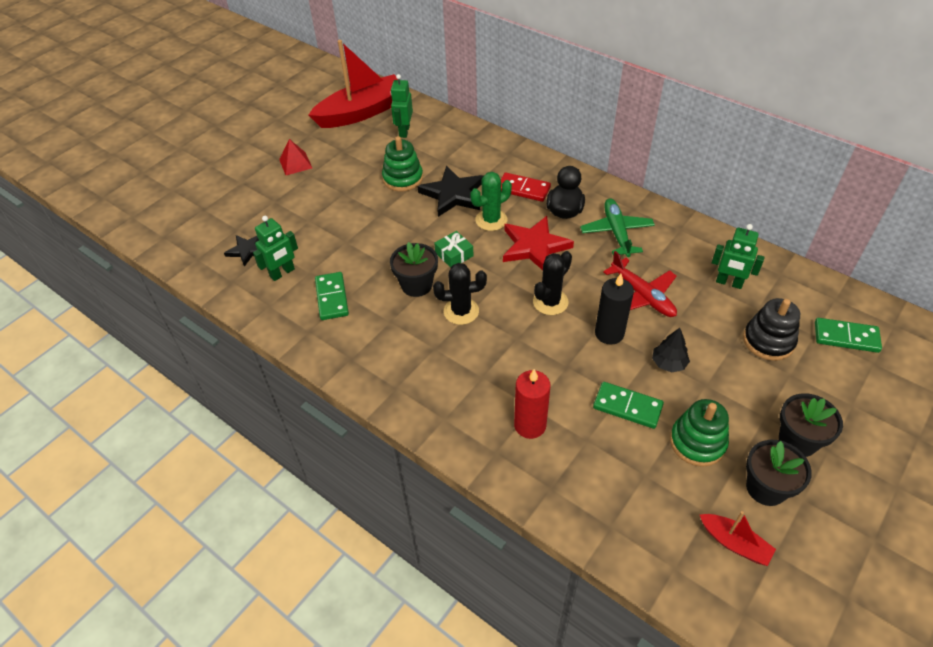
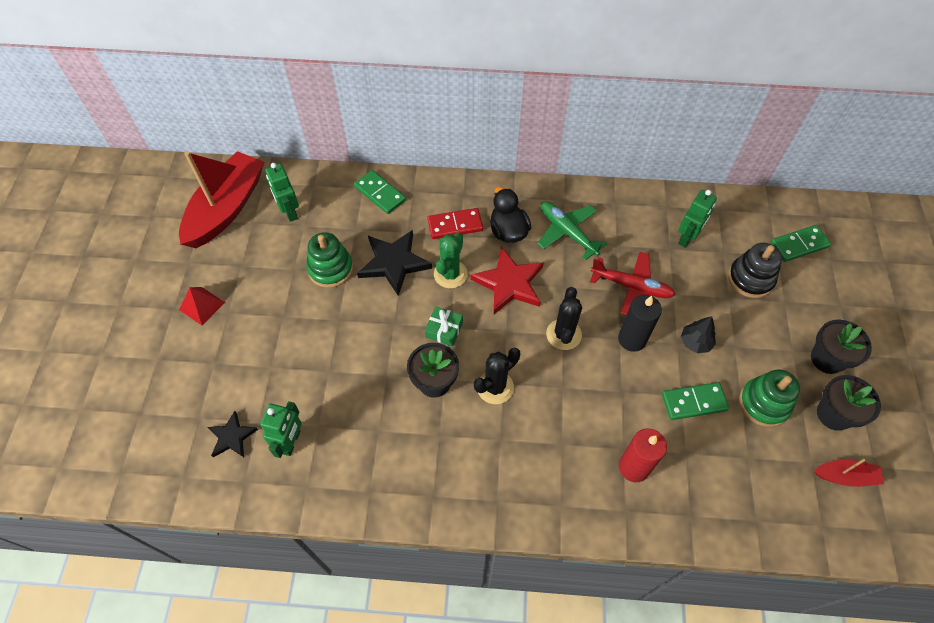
camera: 35 degrees left, 10 degrees up
(332, 298) = (364, 441): green domino -> green domino (380, 193)
(729, 283) = (687, 238): green robot -> green robot turned 45 degrees counterclockwise

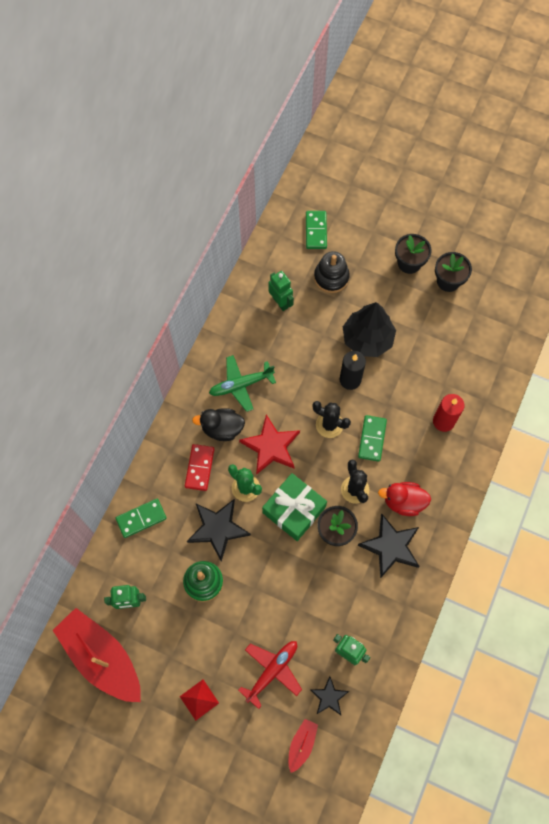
camera: 70 degrees left, 10 degrees up
(438, 451) = (390, 546): none -> black star
(444, 330) = (294, 510): green gift -> green gift, size x1.91
(502, 449) = (403, 502): none -> red duck
(631, 287) = (307, 360): red plane -> red plane (272, 671)
(694, 402) = (411, 362): green domino -> green domino (372, 439)
(695, 342) = (367, 339): black tree -> black tree, size x2.04
(764, 403) = (427, 319): green stacking toy -> none
(845, 476) = (490, 298): red boat -> red boat (302, 744)

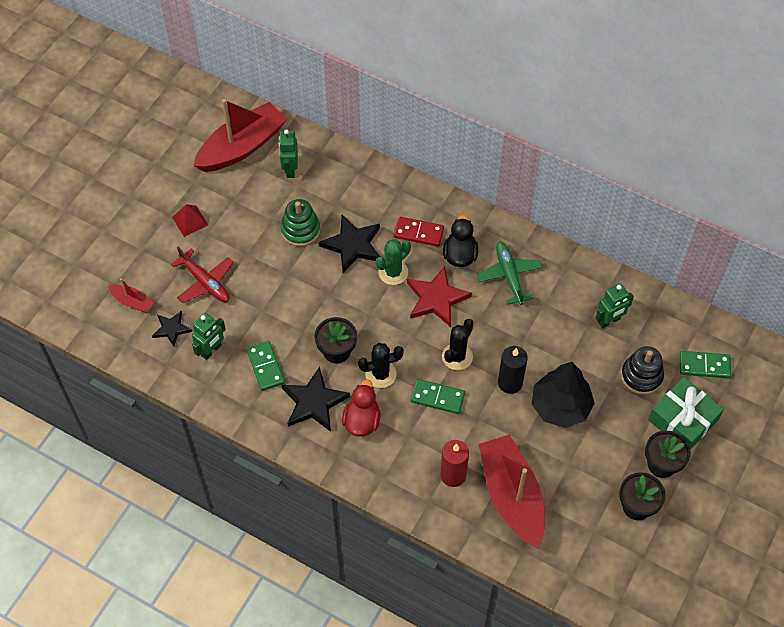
camera: 95 degrees right, 10 degrees down
(141, 518) = (371, 181): green domino -> green domino (265, 366)
(294, 510) = (365, 314): green gift -> green gift (683, 420)
(455, 374) = (511, 496): none -> red boat

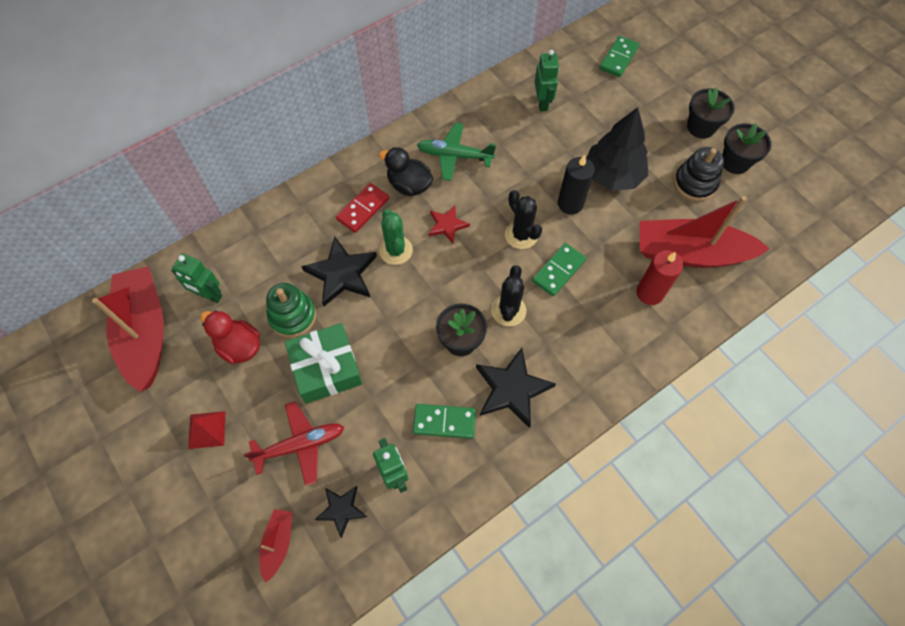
camera: 65 degrees left, 5 degrees up
(132, 302) = (278, 543): red boat -> red boat turned 45 degrees counterclockwise
(362, 421) = (554, 351): red duck -> red duck (239, 346)
(436, 298) = (447, 225): red star -> red star, size x0.59
(641, 376) = (609, 104): black stacking toy -> black stacking toy (694, 183)
(683, 420) = (664, 95): green gift -> green gift (326, 368)

